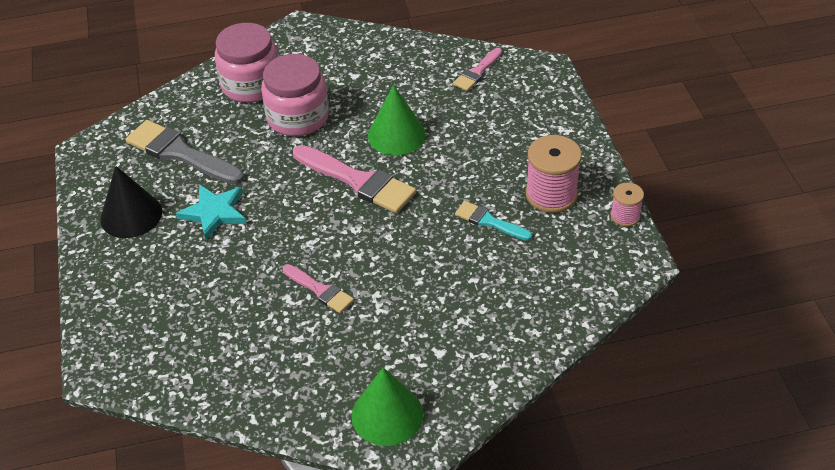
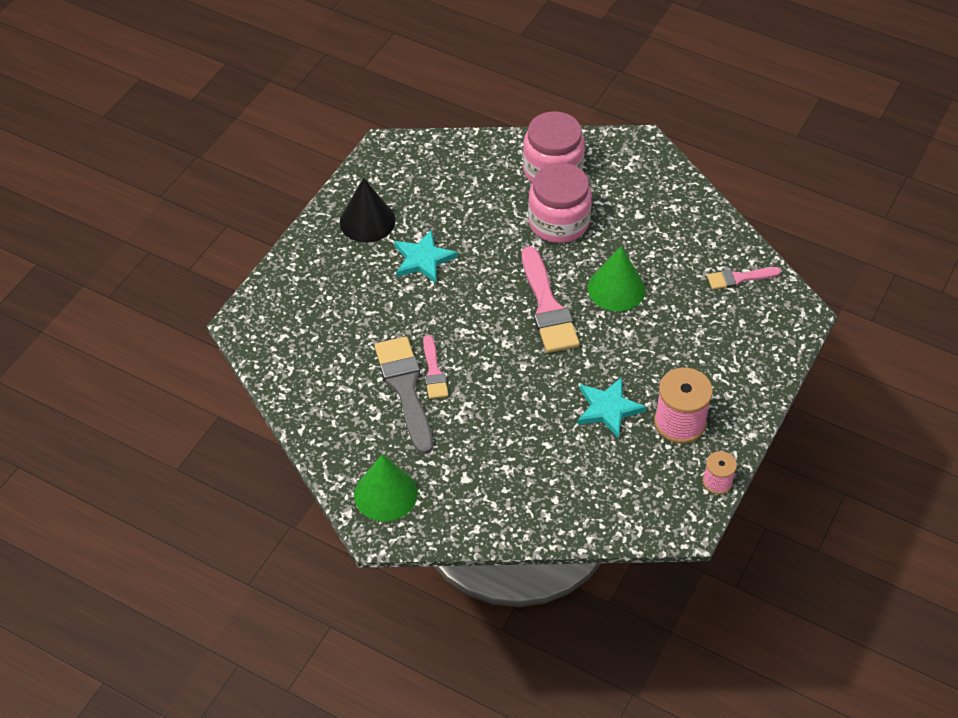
camera: 40 degrees right, 5 degrees up
(180, 153) = (446, 194): grey brush -> grey brush (405, 388)
(489, 221) = (608, 409): turquoise brush -> turquoise star

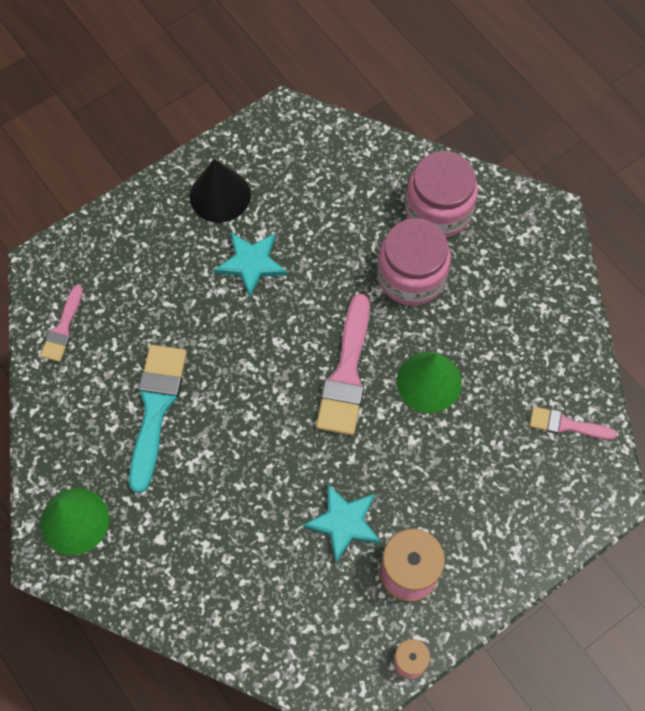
camera: 25 degrees right, 15 degrees up
(405, 388) = (156, 408): grey brush -> turquoise brush
(434, 372) = (193, 401): pink brush -> pink brush (63, 328)

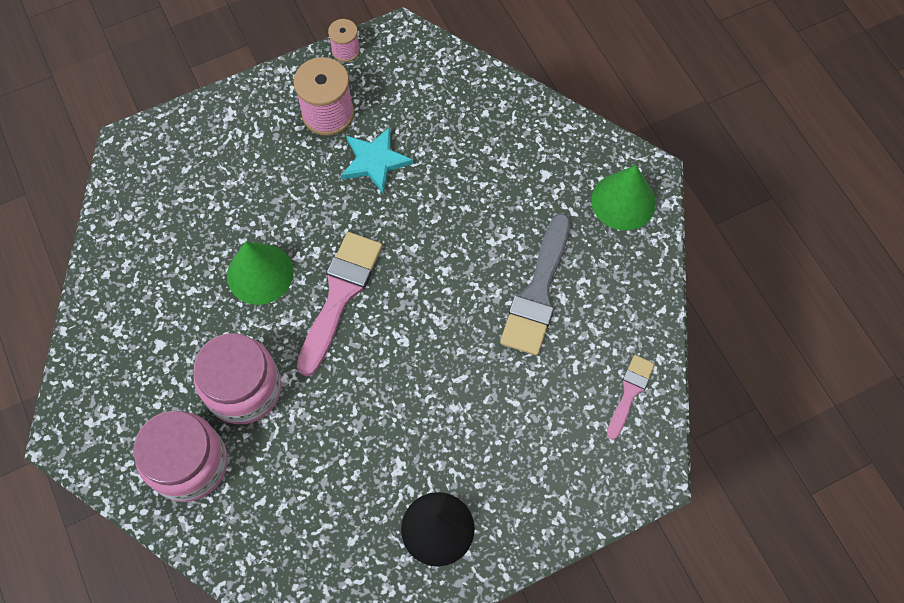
camera: 170 degrees left, 0 degrees up
(156, 408) = (537, 292): turquoise brush -> grey brush
(251, 263) = (415, 434): turquoise star -> none
(566, 425) = (142, 212): pink brush -> none

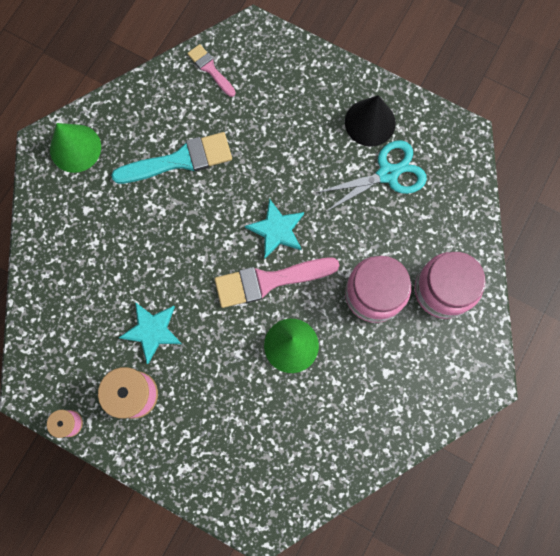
camera: 125 degrees left, 10 degrees up
(361, 502) = (388, 174): none -> turquoise scissors
(387, 338) = (277, 230): none -> turquoise star
(537, 292) = (180, 160): grey brush -> turquoise brush
(630, 392) = (210, 69): pink brush -> pink brush turned 60 degrees clockwise

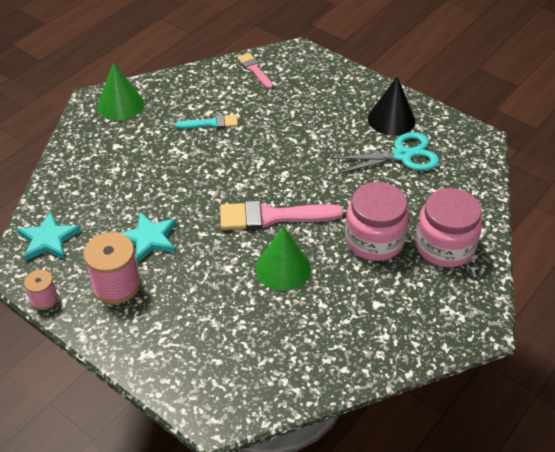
camera: 10 degrees right, 30 degrees down
(180, 160) = (211, 123): turquoise brush -> turquoise brush, size x0.56
(277, 230) = (288, 181): turquoise star -> turquoise star (48, 240)

